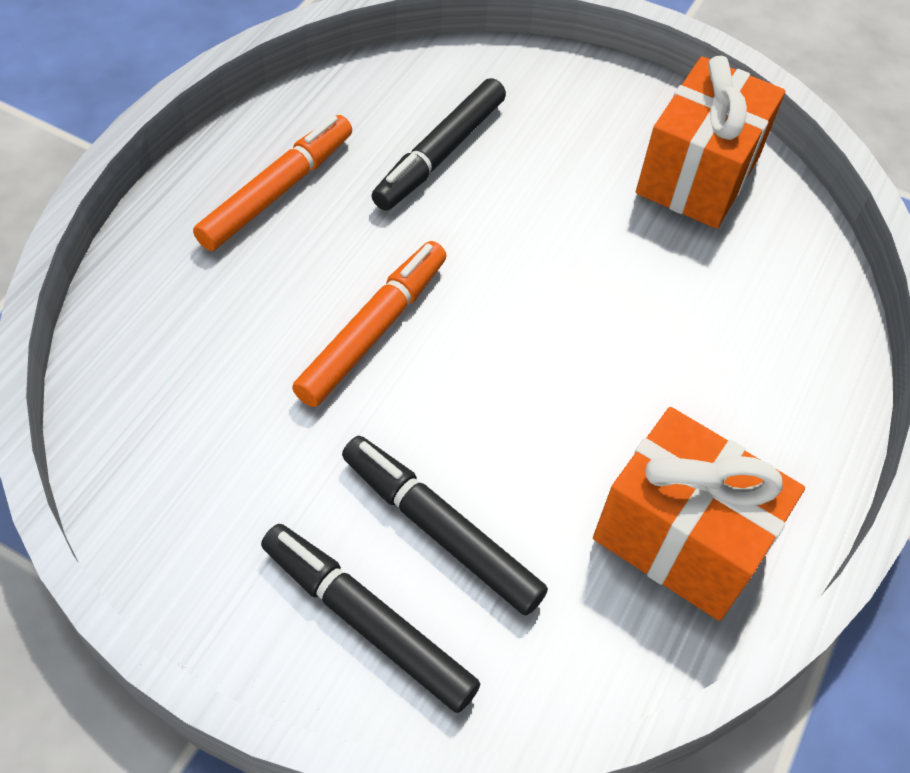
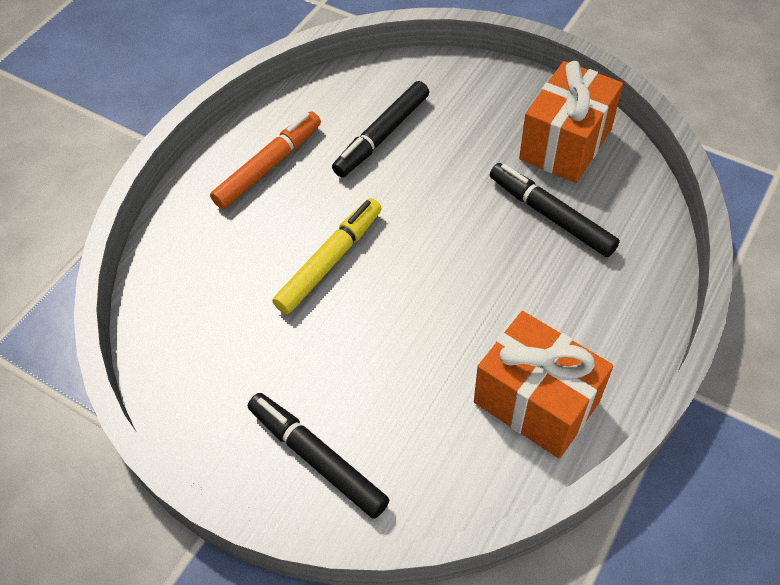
camera: 10 degrees right, 0 degrees up
(372, 331) = (329, 261): orange marker -> yellow marker
(440, 531) = (369, 397): black marker -> black marker (551, 216)

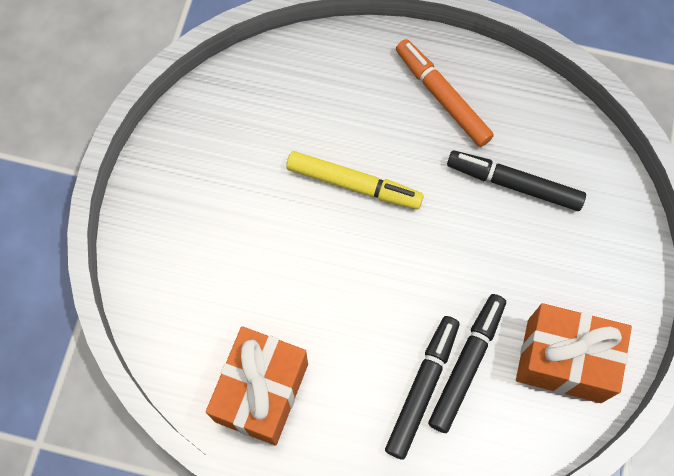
camera: 70 degrees right, 15 degrees up
(268, 166) = (442, 97): orange marker -> orange marker turned 150 degrees counterclockwise
(317, 459) = (168, 235): black marker -> black marker (422, 388)

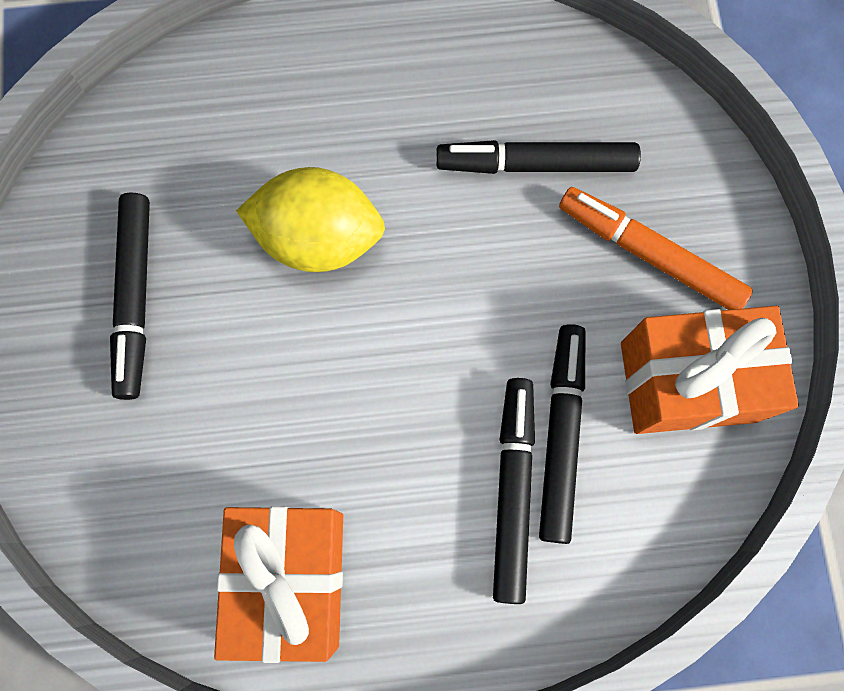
camera: 20 degrees left, 5 degrees up
(224, 182) = (136, 298): none -> black marker
(353, 184) = (318, 238): yellow marker -> yellow lemon
(442, 97) = (398, 78): orange marker -> orange marker (649, 254)

